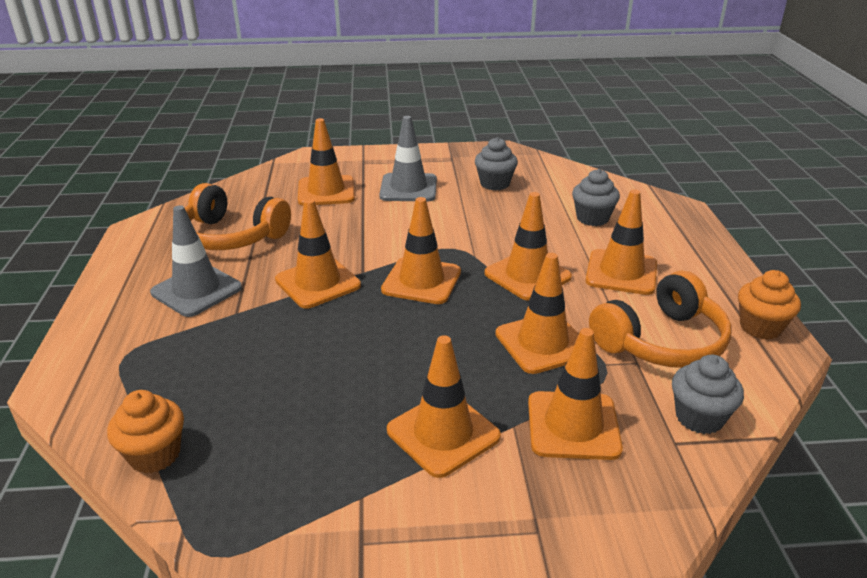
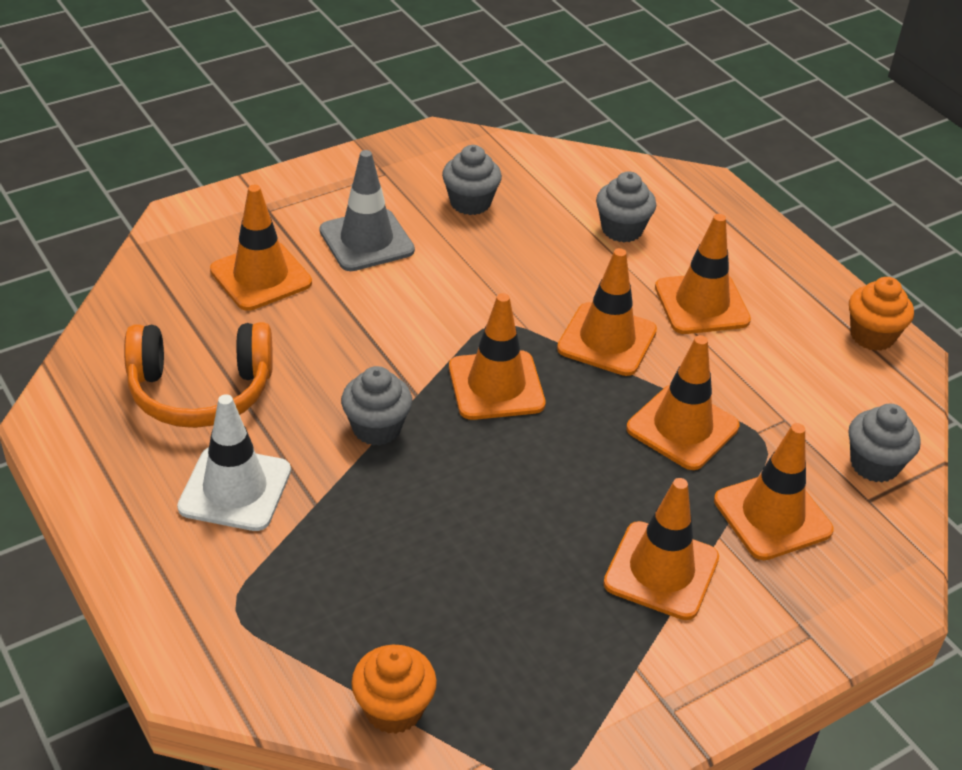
camera: 30 degrees left, 10 degrees up
(196, 290) = (235, 489): grey traffic cone -> white traffic cone
(318, 283) = (376, 428): orange traffic cone -> grey cupcake
(661, 341) = (793, 385): orange headphones -> none

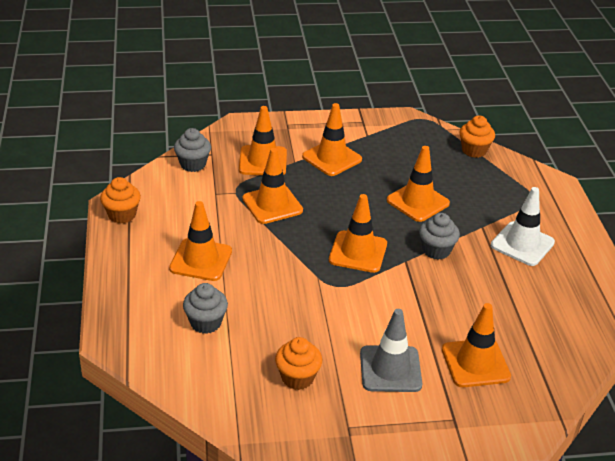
camera: 155 degrees left, 5 degrees down
(200, 391) = (531, 298): orange headphones -> none
(470, 203) = (297, 378): grey cupcake -> orange cupcake
(607, 340) = (276, 257): orange traffic cone -> orange traffic cone (417, 202)

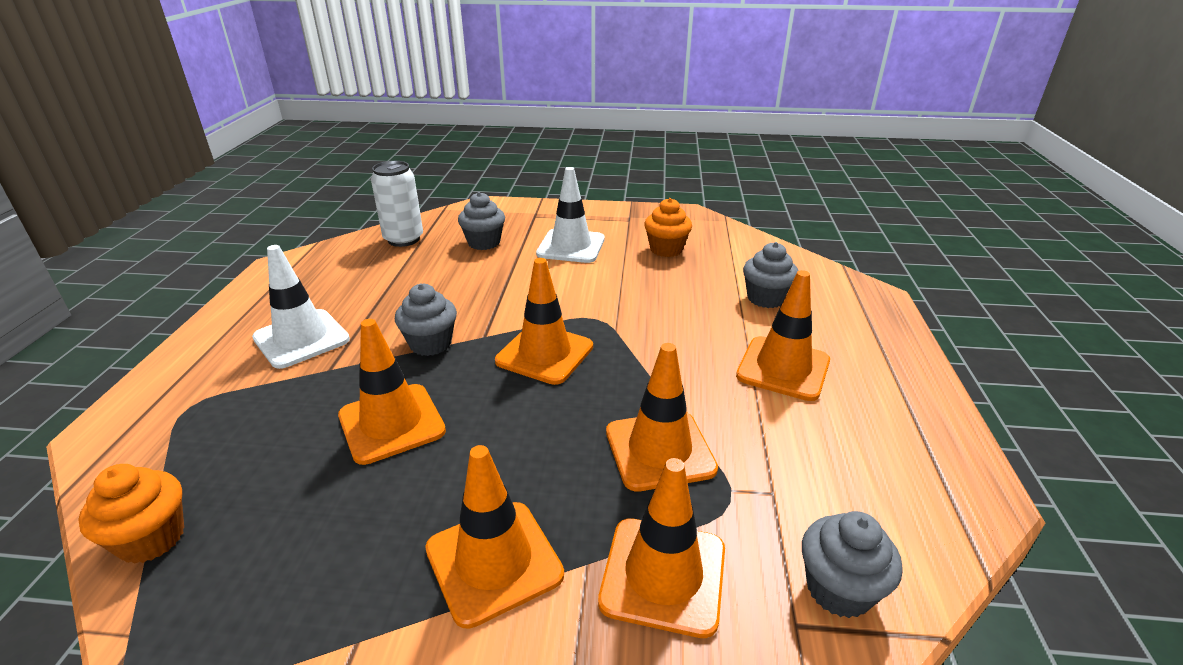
camera: 165 degrees left, 5 degrees down
(122, 215) = (949, 463): orange cupcake -> none
(390, 369) = (571, 246): grey traffic cone -> white traffic cone
(475, 363) = (484, 243): orange traffic cone -> grey cupcake
(553, 357) = (403, 239): none -> white can

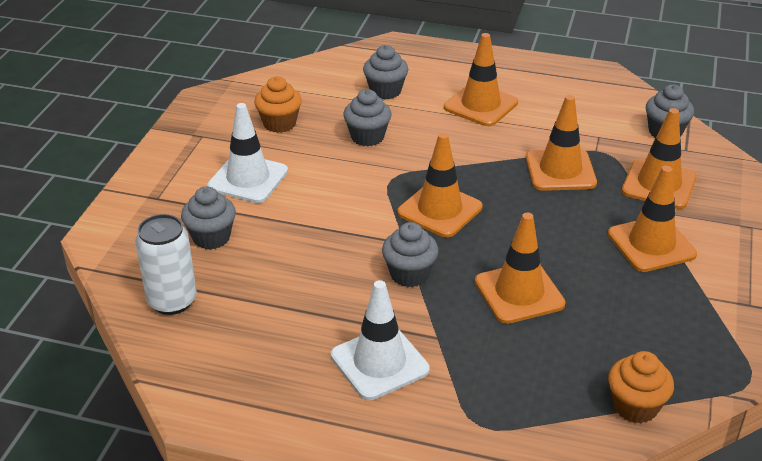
camera: 80 degrees left, 5 degrees up
(667, 296) = (367, 137): none -> grey cupcake

